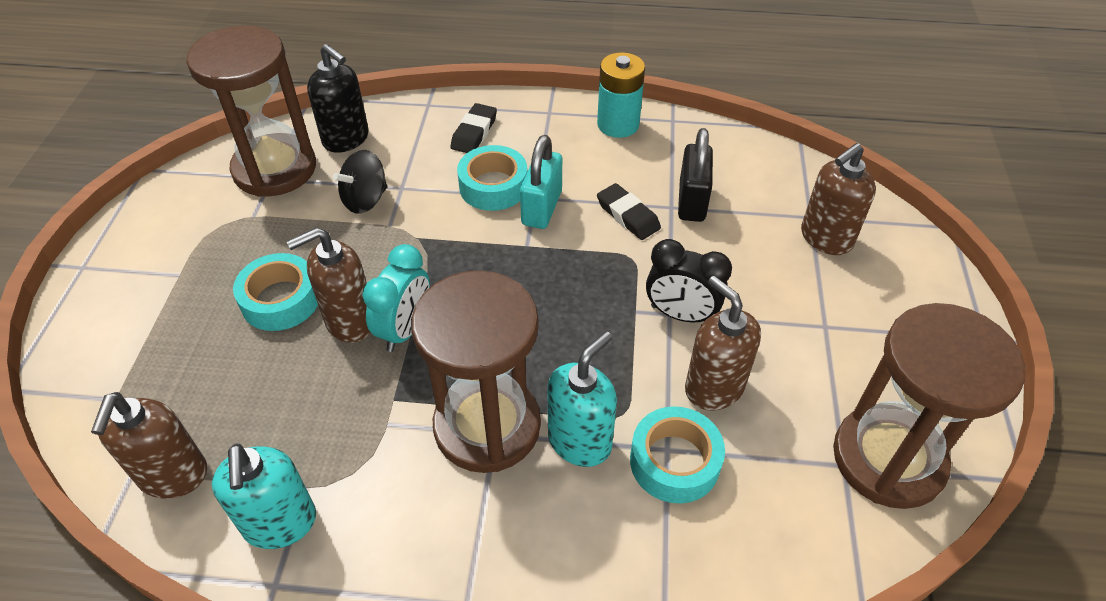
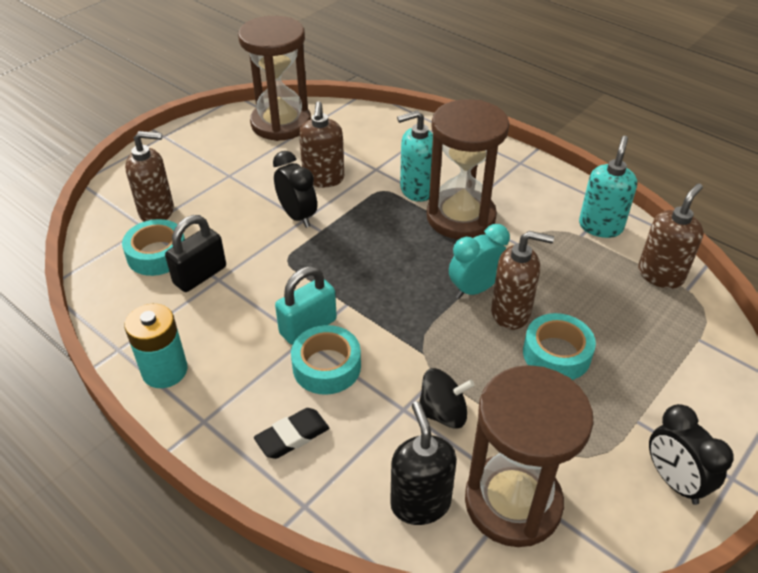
camera: 145 degrees left, 5 degrees down
(138, 240) = (674, 481): none -> black clock
(628, 215) = (254, 288): black eraser -> none
(674, 461) = (378, 163): turquoise tape -> turquoise tape (157, 254)

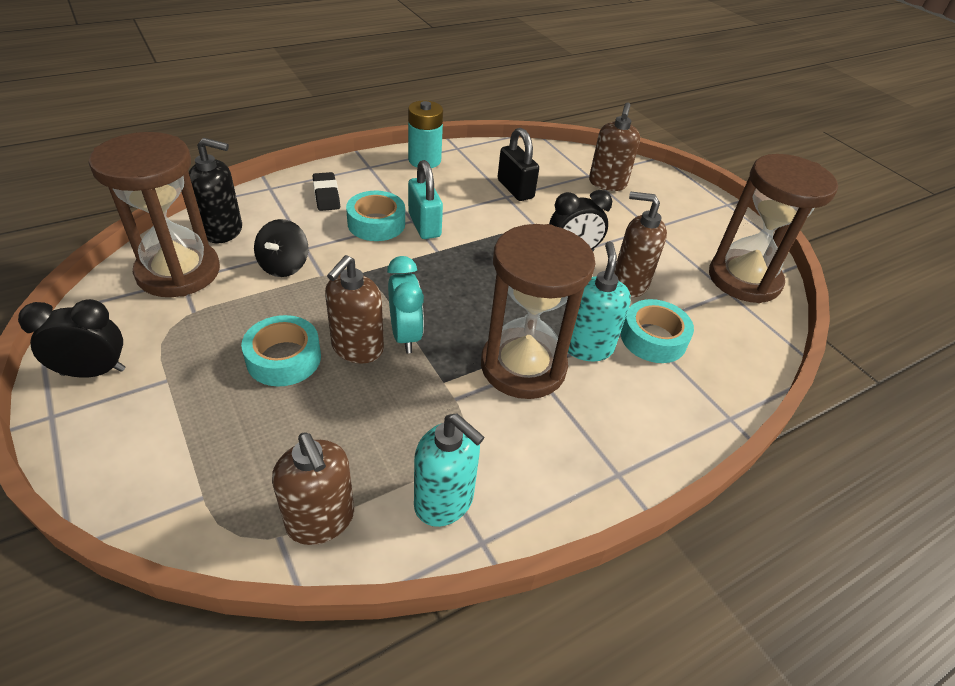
camera: 105 degrees right, 0 degrees up
(157, 254) = (550, 175): turquoise tape -> turquoise tape (653, 338)

